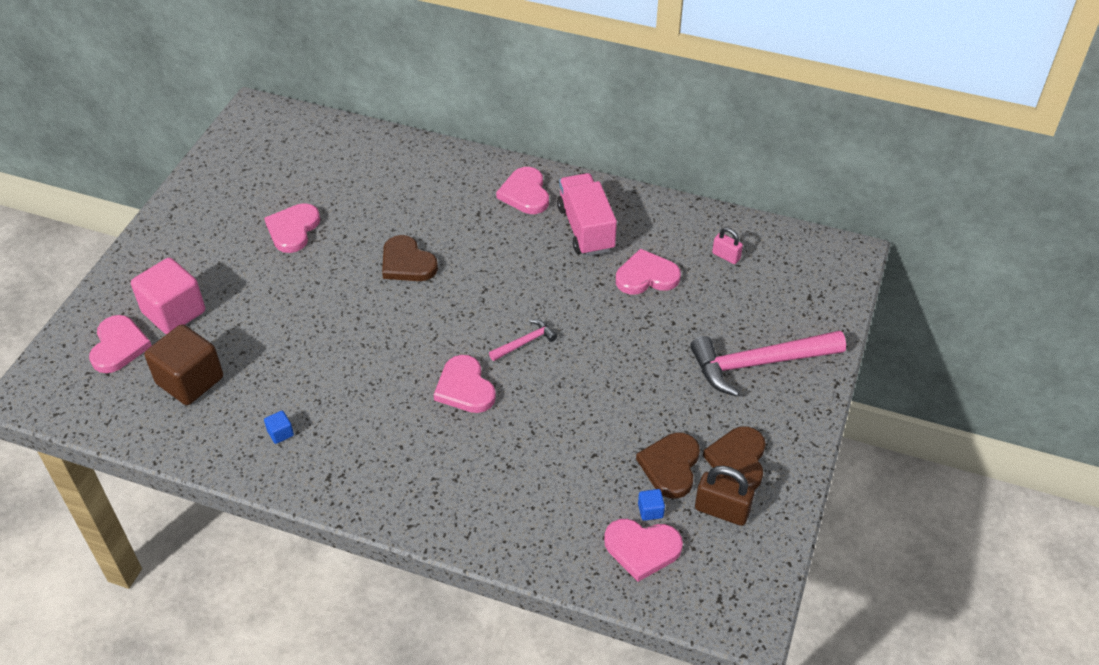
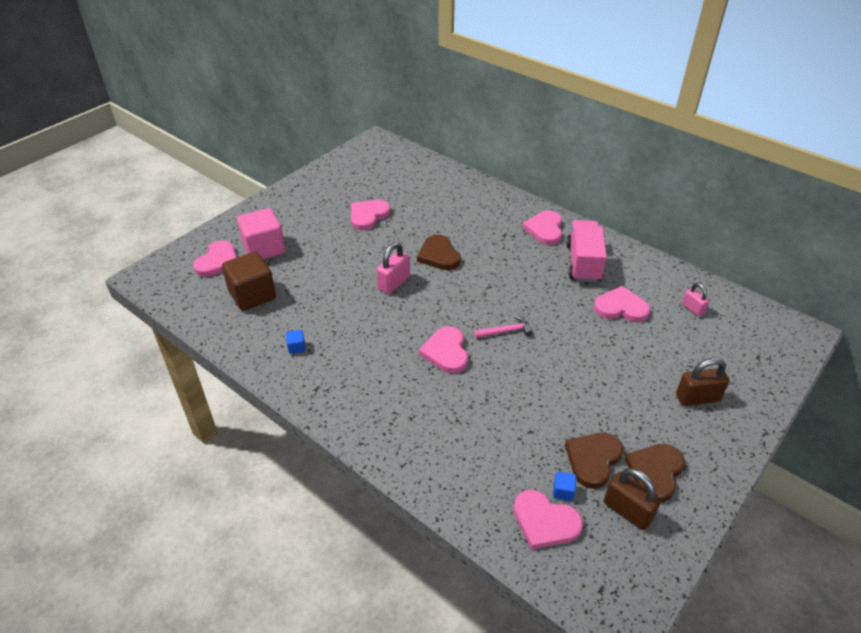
camera: 20 degrees right, 5 degrees down
(366, 316) = (394, 283): none -> pink padlock
(758, 364) = (697, 398): pink hammer -> brown padlock

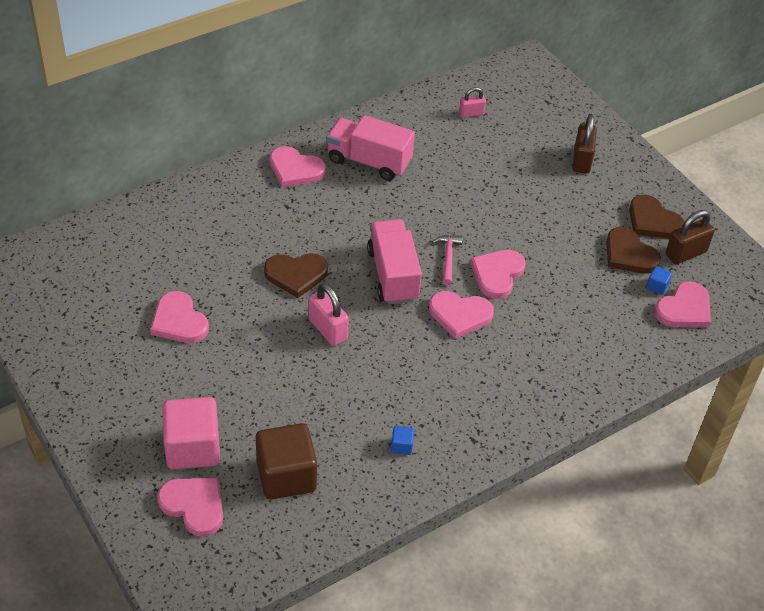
camera: 75 degrees left, 5 degrees up
(468, 304) = (393, 275): none -> pink truck
(621, 307) = (449, 161): pink heart -> pink heart (497, 274)

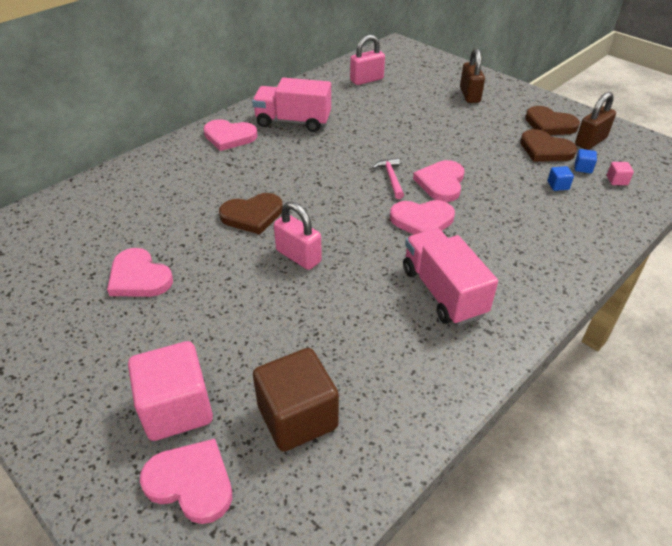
camera: 10 degrees left, 5 degrees down
(393, 275) = (346, 199): pink truck -> pink truck (443, 292)
(402, 446) = (416, 354): blue cube -> blue cube (558, 185)
(471, 113) = (366, 80): pink padlock -> pink padlock, size x1.60
(684, 309) = (617, 180): pink heart -> pink cube

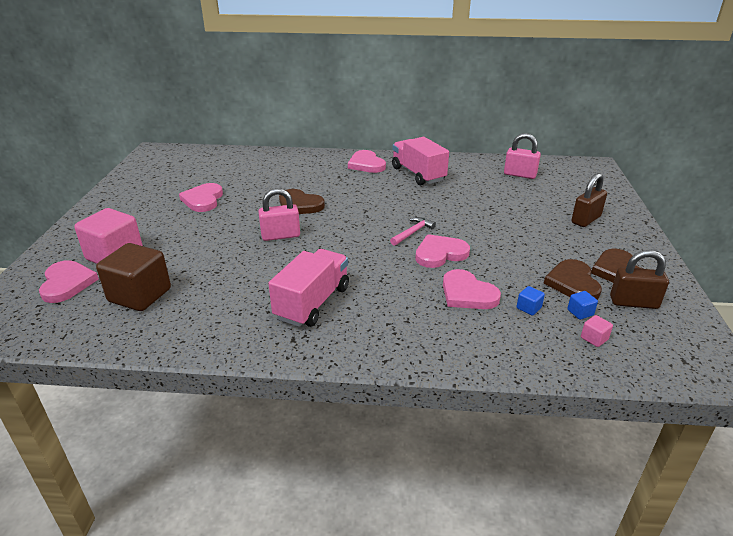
camera: 50 degrees right, 10 degrees down
(298, 256) = (280, 236): pink padlock -> pink padlock turned 75 degrees clockwise
(422, 220) = (382, 264): pink heart -> pink heart (467, 293)

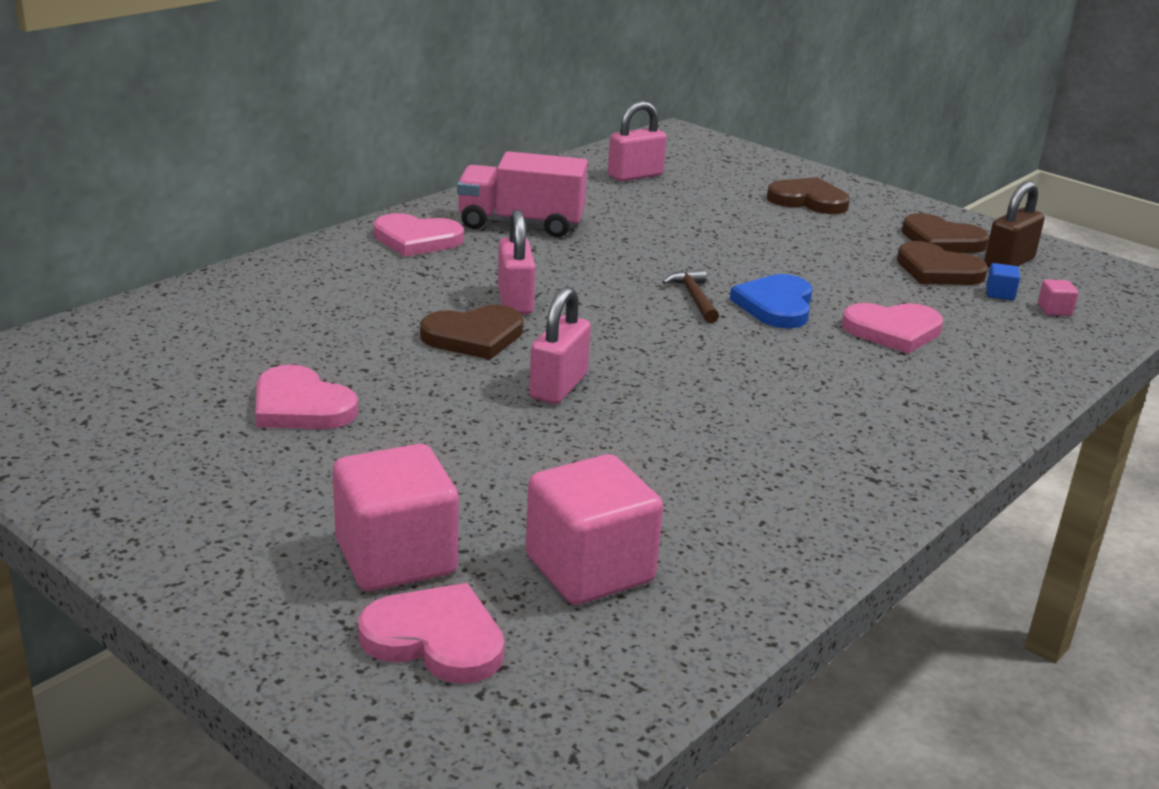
camera: 55 degrees left, 5 degrees down
(140, 295) = (589, 569): brown cube -> pink cube
(312, 303) = (796, 432): pink truck -> none
(343, 200) = (515, 301): none -> pink padlock
(412, 232) = (694, 298): pink hammer -> brown hammer
(440, 254) = (776, 305): pink heart -> blue heart
(528, 308) = (962, 313): blue cube -> none
(586, 219) = (808, 200): brown padlock -> brown heart

